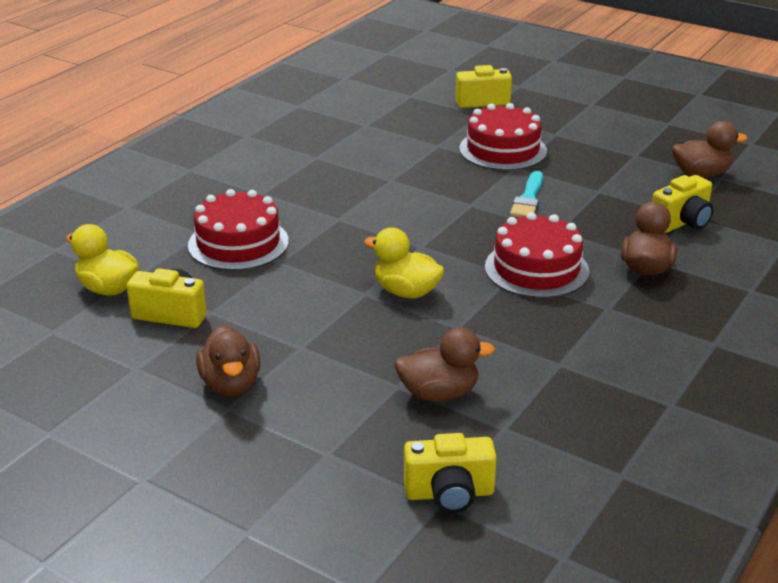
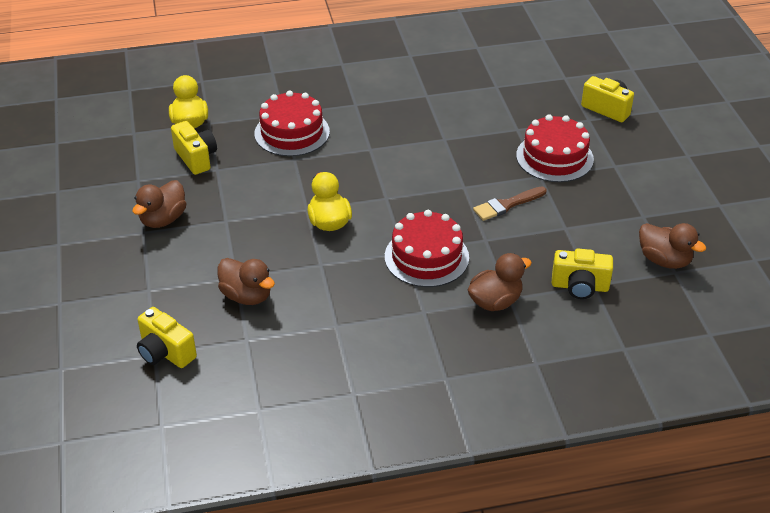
camera: 45 degrees right, 10 degrees up
(528, 199) = (507, 205): turquoise brush -> brown brush

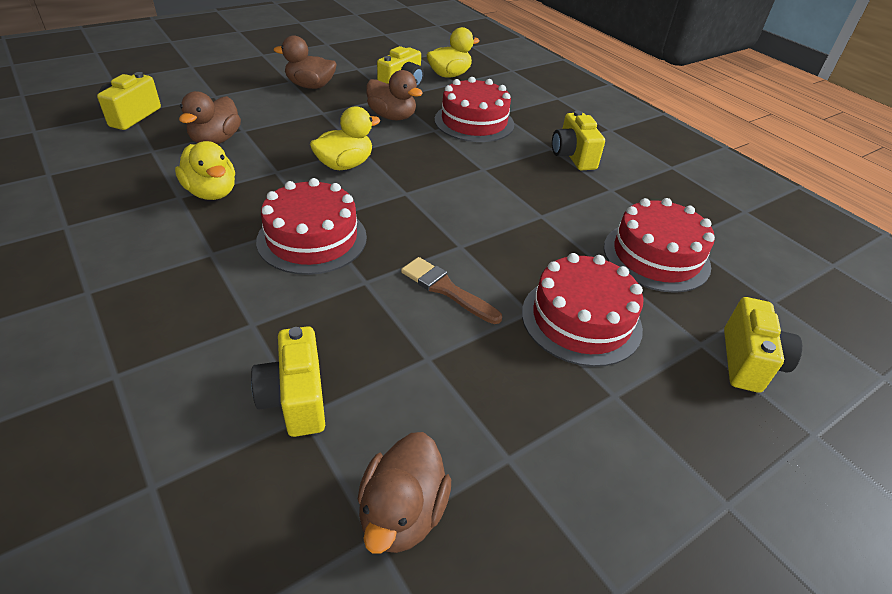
camera: 65 degrees right, 0 degrees up
(338, 305) = (212, 192): none -> yellow duck
(373, 97) = (573, 156): none -> yellow camera
(495, 301) = (241, 311): brown duck -> brown duck (392, 117)
(508, 105) = (656, 256): none -> red cake

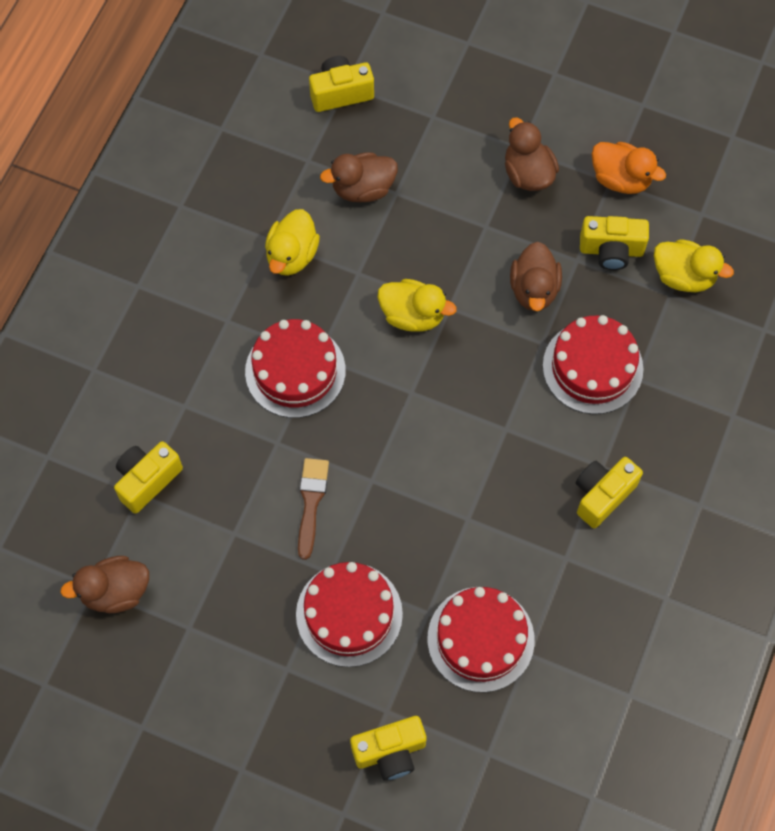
camera: 60 degrees right, 25 degrees up
(361, 65) = (621, 179): none -> orange duck

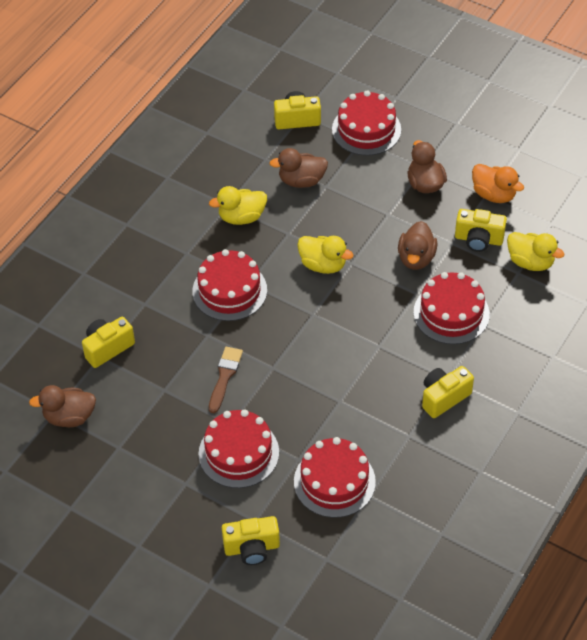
camera: 10 degrees right, 15 degrees down
(292, 255) = (241, 217): yellow duck -> yellow duck turned 45 degrees clockwise
(436, 98) = (366, 129): none -> red cake

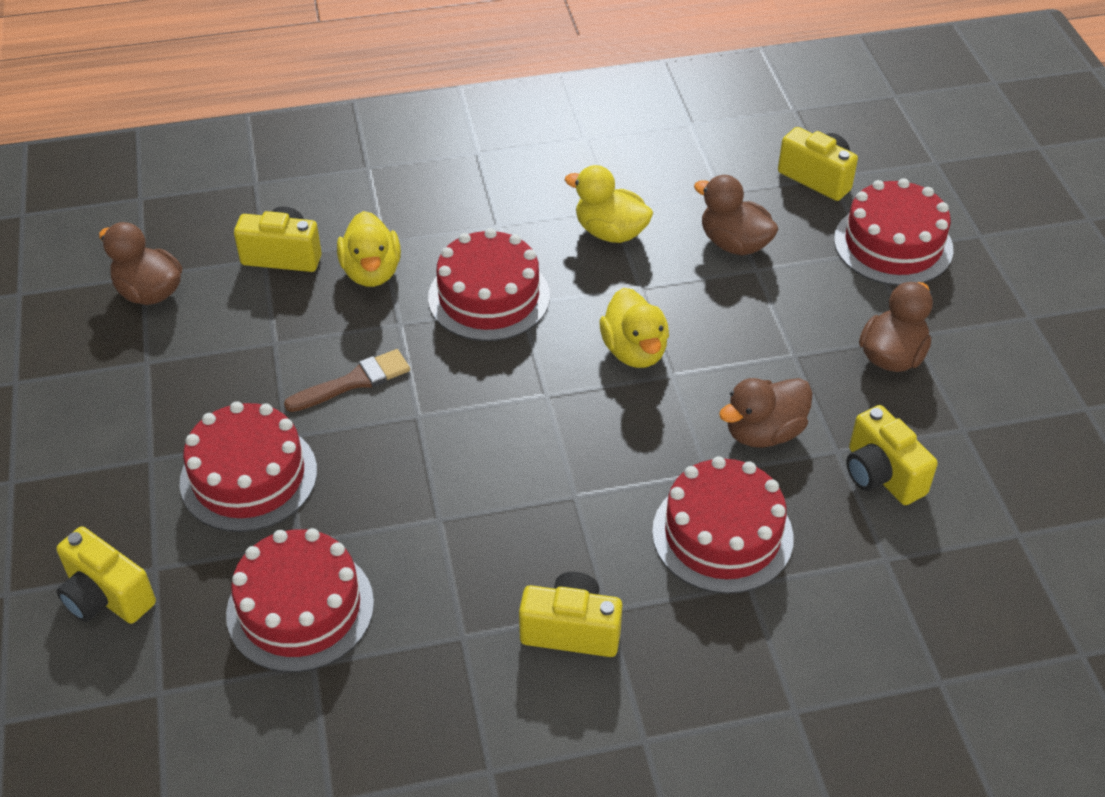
camera: 45 degrees right, 5 degrees down
(494, 194) = (976, 437): orange duck -> none
(530, 262) = (922, 560): yellow duck -> yellow duck (371, 272)

